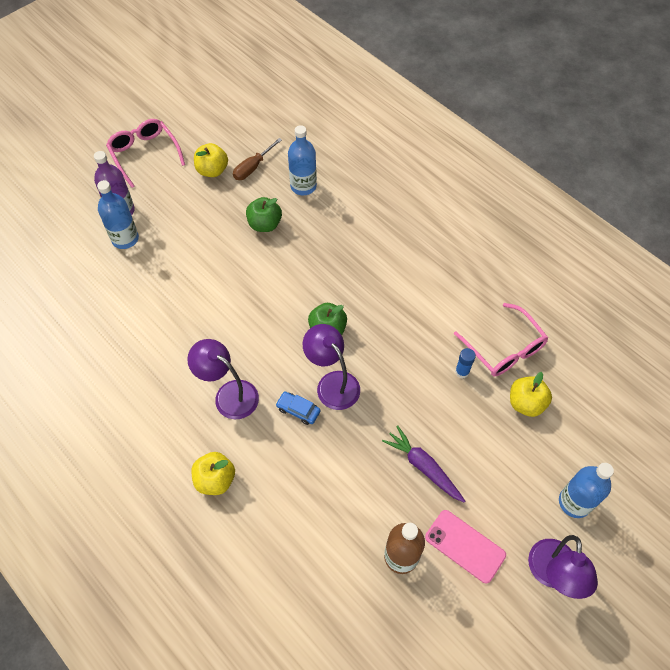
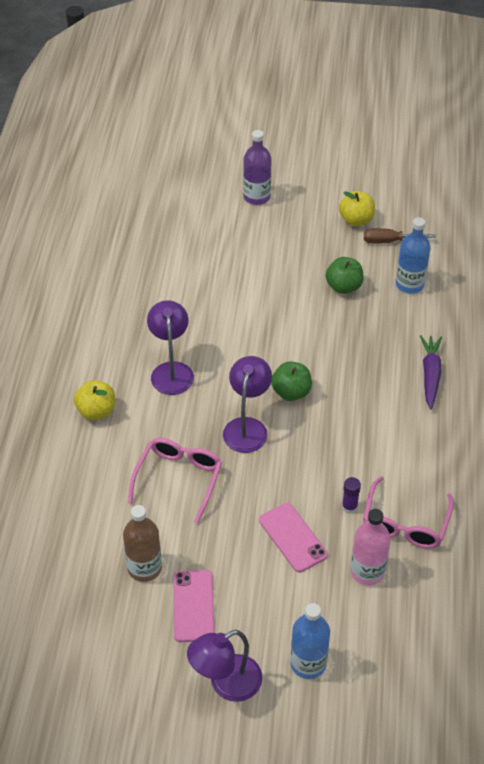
camera: 50 degrees right, 10 degrees down
(125, 239) = (235, 217): blue bottle -> none
(144, 154) = (322, 171): pink glasses -> pink glasses (178, 479)
(298, 410) = (201, 421): blue car -> none
(423, 467) = (234, 535): purple carrot -> purple carrot (430, 375)
(458, 429) = (293, 537): none -> pink phone
(462, 372) = (349, 507): blue glue stick -> purple glue stick
(526, 403) = (367, 571): yellow apple -> pink bottle

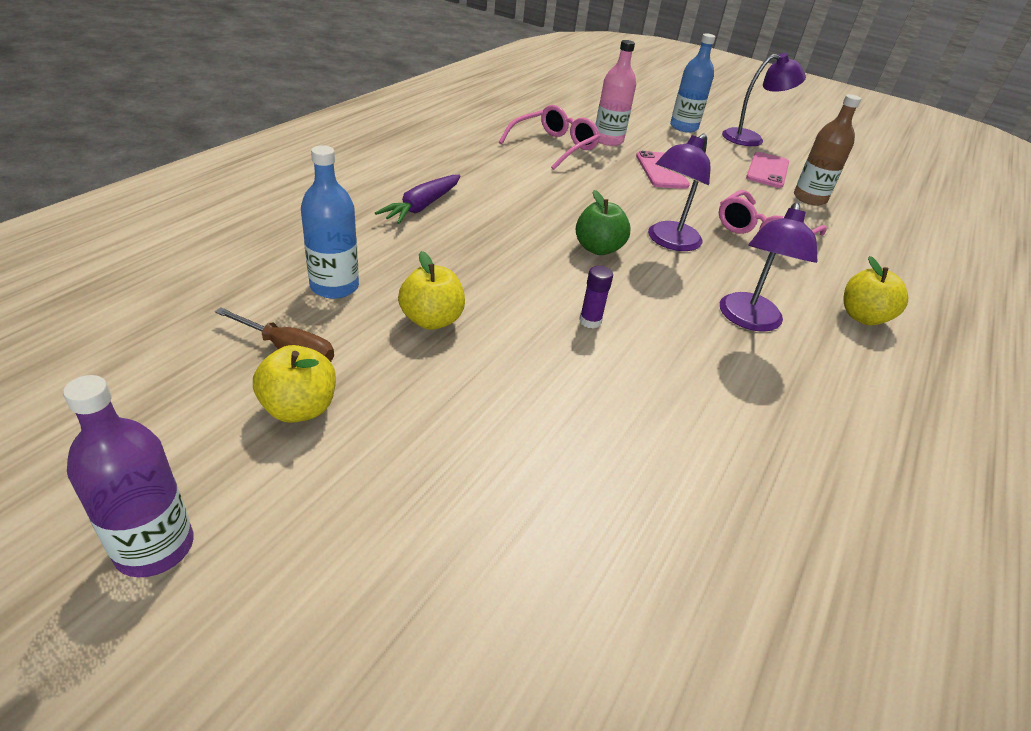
camera: 160 degrees left, 10 degrees down
(257, 197) = (449, 554): purple bottle -> purple bottle (154, 547)
(344, 286) = (431, 320): green apple -> yellow apple
(349, 507) = (596, 167): purple glue stick -> purple glue stick (590, 321)

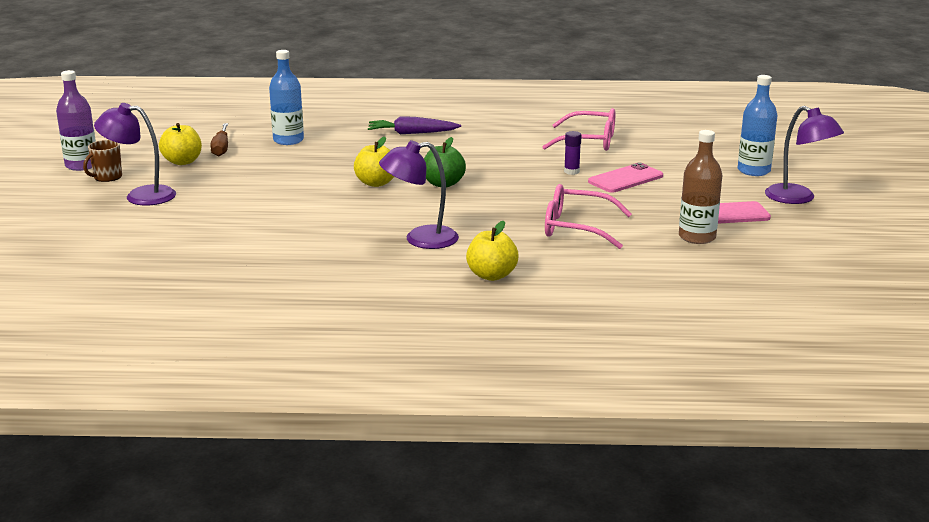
camera: 65 degrees right, 15 degrees down
(267, 528) = (107, 177): none -> brown mug
(431, 320) = (288, 165): yellow apple -> yellow apple (376, 183)
(590, 321) = (346, 198): purple glue stick -> purple glue stick (571, 171)
(608, 140) = (647, 153): pink bottle -> none
(669, 241) = (496, 201): purple lamp -> purple lamp (140, 196)

